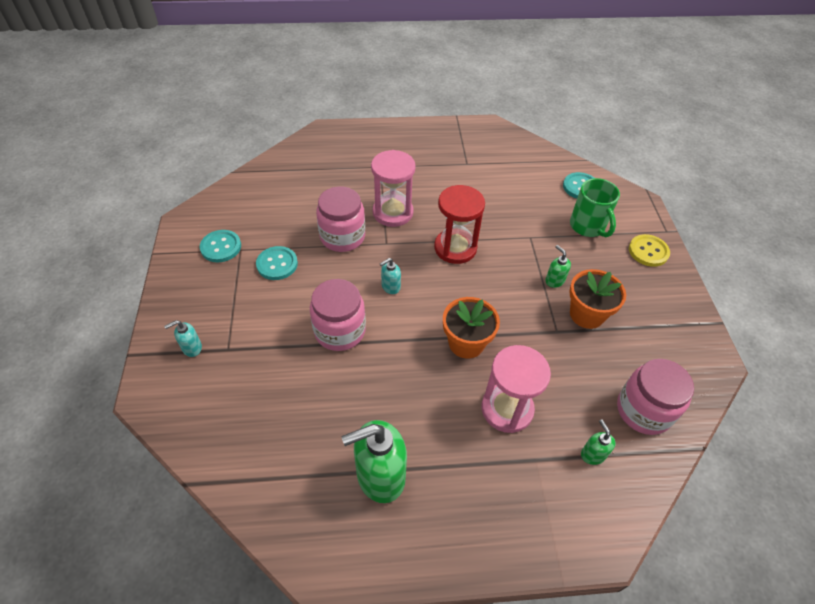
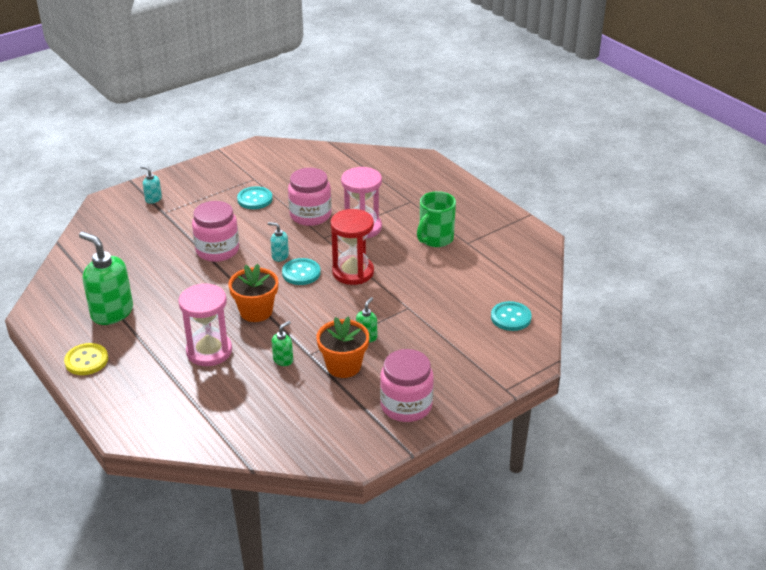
camera: 60 degrees right, 15 degrees down
(221, 247) = (248, 170): turquoise button -> turquoise button (301, 273)
(588, 226) = (458, 337): green mug -> green mug (435, 239)
(592, 454) = (199, 407): green soap dispenser -> green soap dispenser (283, 360)
(643, 410) = (264, 425): pink jar -> pink jar (406, 405)
(648, 251) = (462, 384): yellow button -> yellow button (86, 360)

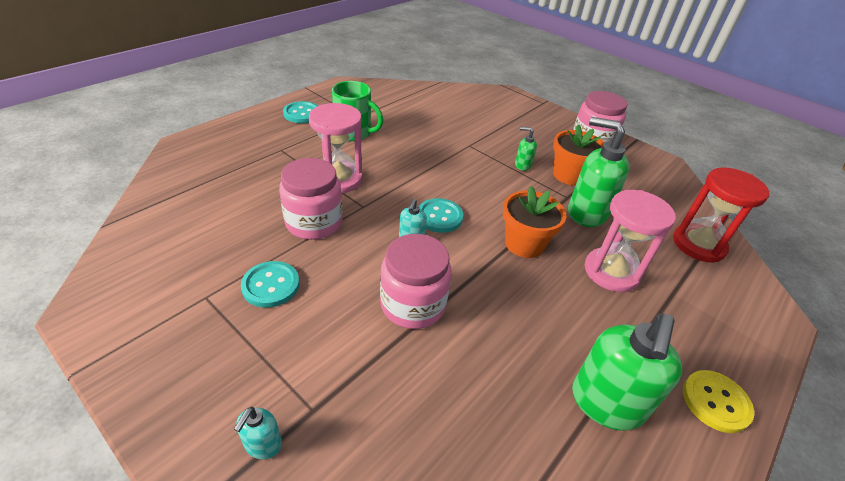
camera: 105 degrees left, 5 degrees up
(283, 360) = (586, 213): green soap dispenser -> green soap dispenser, size x2.14
(353, 272) = (426, 180): red hourglass -> red hourglass (698, 245)
(510, 317) = (460, 99): turquoise button -> turquoise button (302, 114)

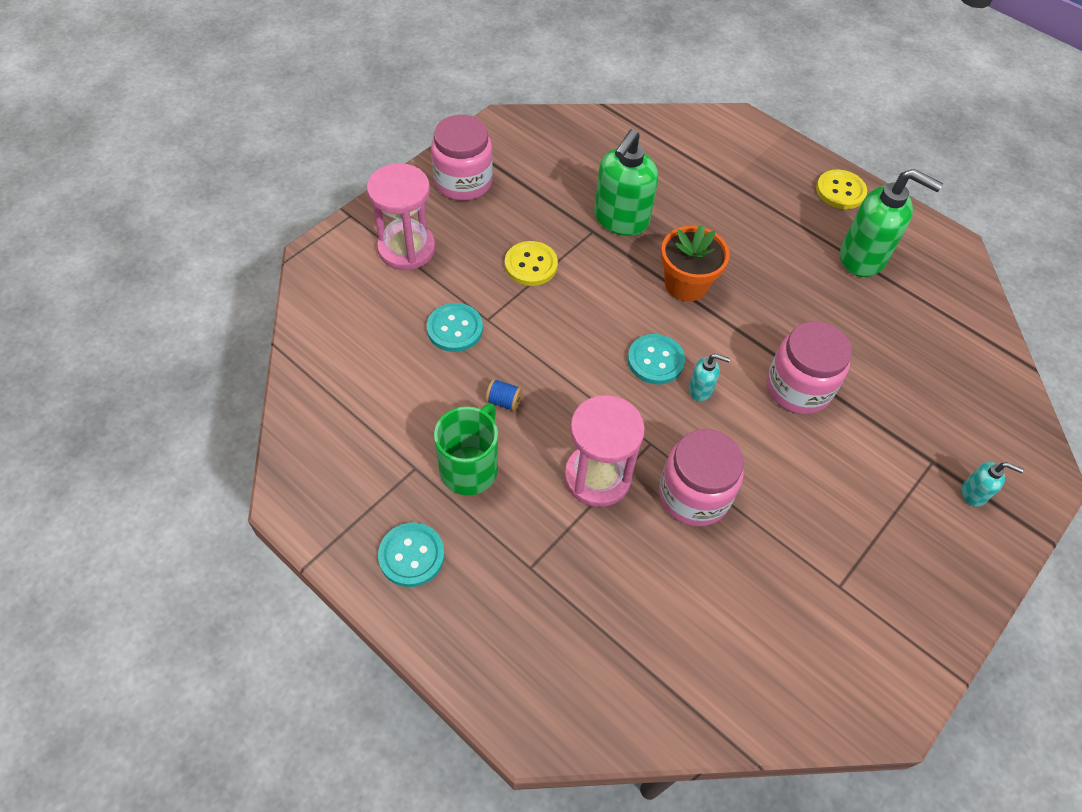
camera: 90 degrees left, 15 degrees up
(271, 285) = (807, 523): turquoise button -> turquoise button (455, 329)
(402, 147) = (504, 401): none -> blue spool
(522, 165) = (531, 265): green soap dispenser -> yellow button
(569, 175) = (547, 221): orange flower pot -> none
(611, 272) = (712, 220): pink hourglass -> pink hourglass (406, 249)
(698, 245) = (655, 142): red hourglass -> none

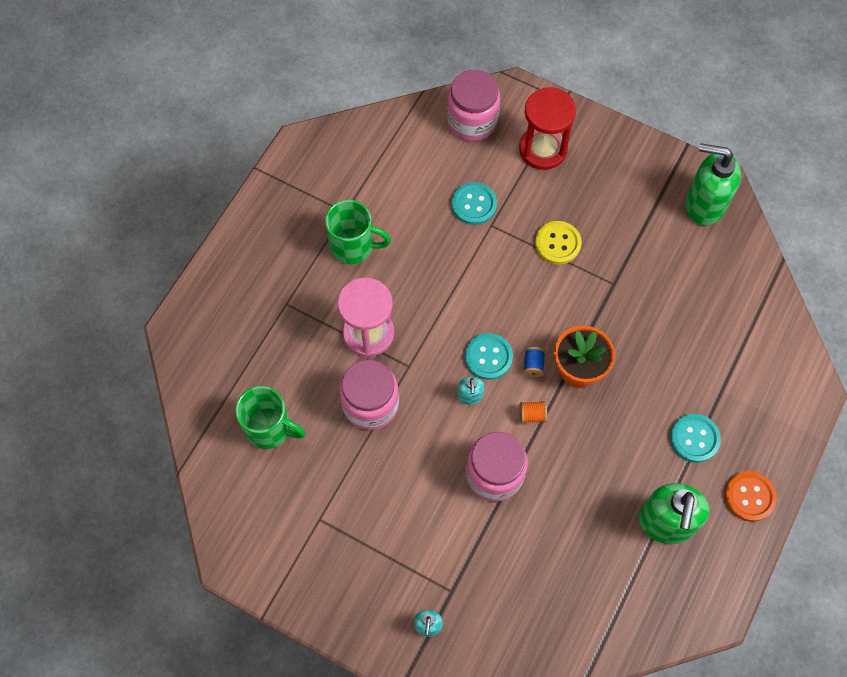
camera: 80 degrees right, 10 degrees up
(406, 249) = (543, 149): pink hourglass -> red hourglass
(411, 555) = (278, 228): turquoise button -> turquoise button (694, 438)
(463, 182) = (632, 170): pink jar -> pink jar (472, 120)
(504, 401) = (417, 255): blue spool -> blue spool (533, 365)
(620, 220) = (635, 303): green soap dispenser -> green soap dispenser (704, 204)
(709, 623) = (270, 428): none -> green mug
(733, 337) = (532, 415): none -> orange spool
(840, 191) = (749, 496): yellow button -> orange button

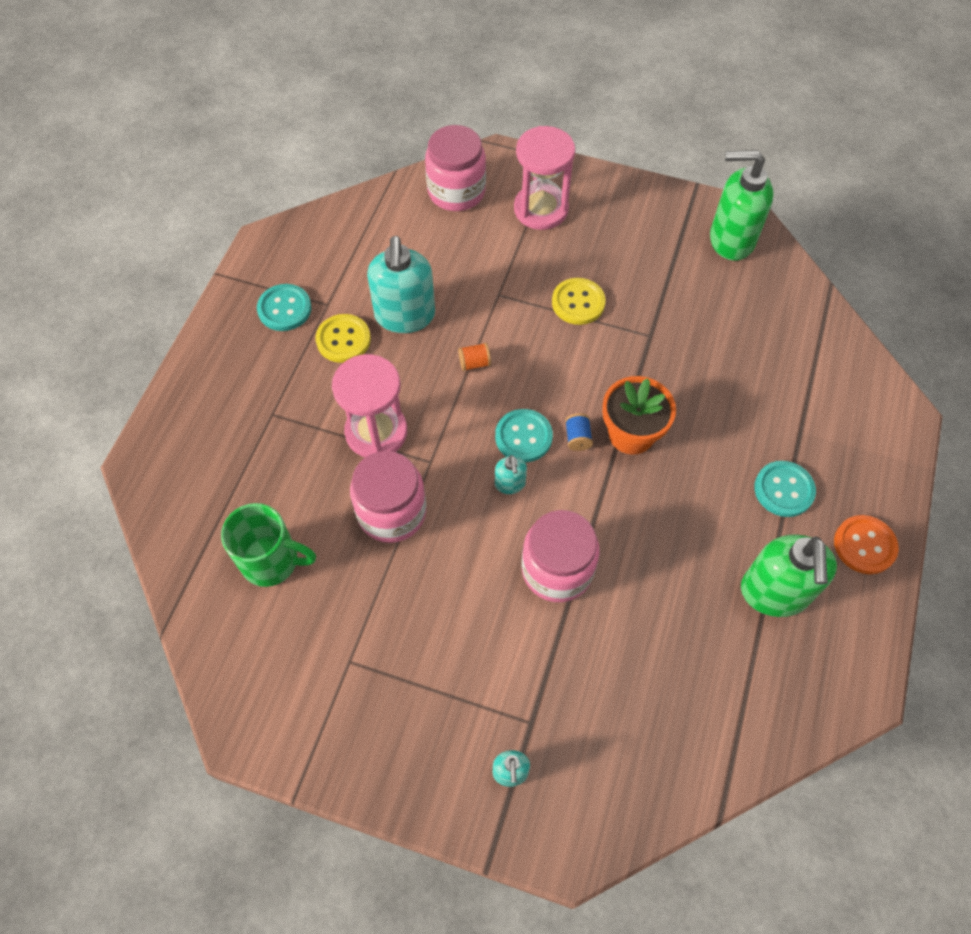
camera: 10 degrees left, 5 degrees down
(353, 246) = (343, 339): green mug -> yellow button
(408, 232) = (405, 316): none -> turquoise soap dispenser
(474, 204) = (475, 276): turquoise button -> turquoise button (284, 309)
(532, 415) = (588, 494): orange spool -> orange spool (474, 363)
(543, 149) = (541, 209): red hourglass -> pink hourglass

